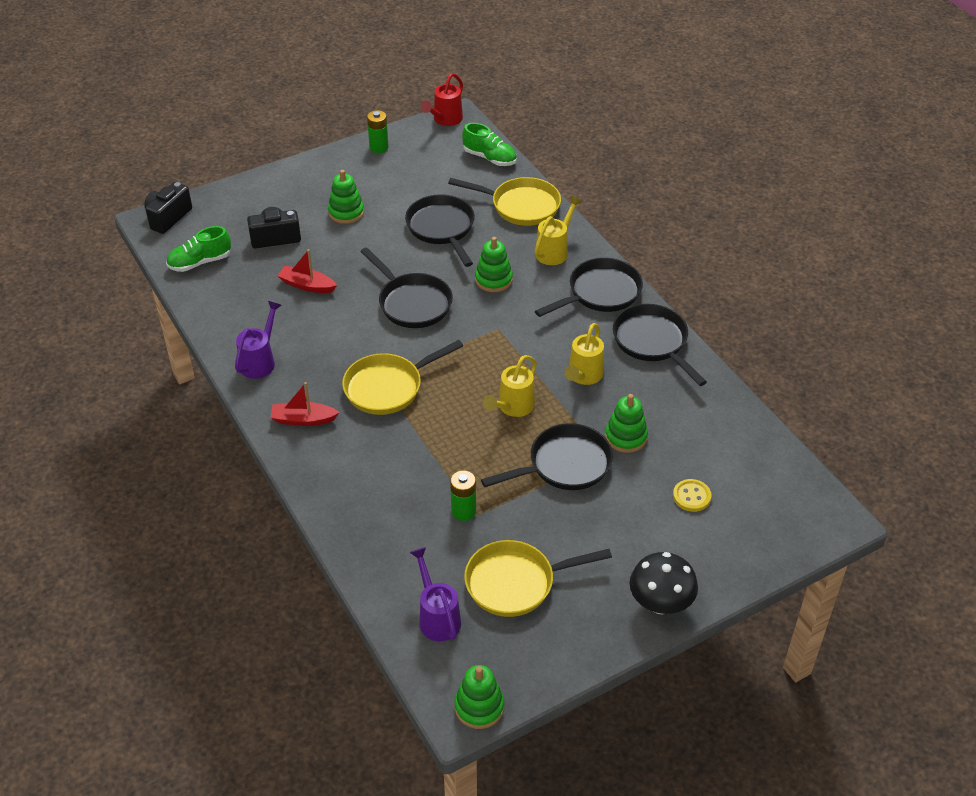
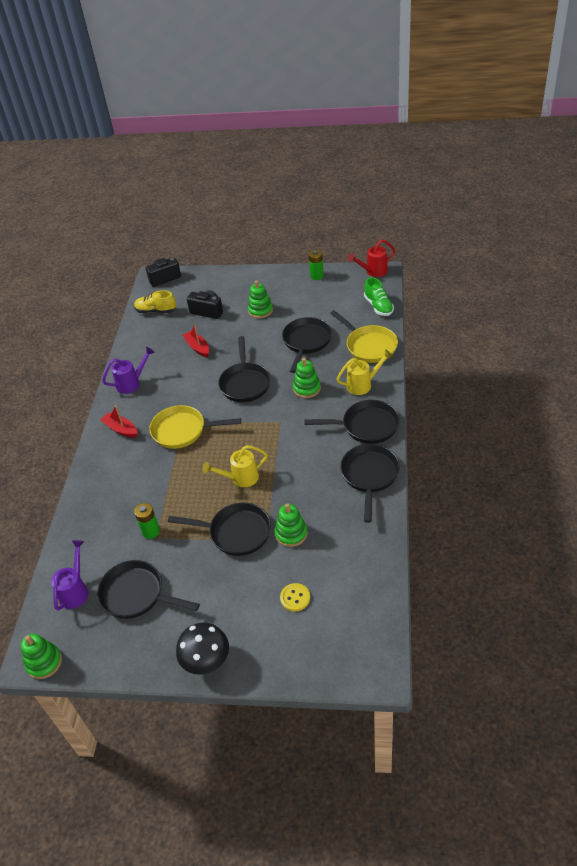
camera: 40 degrees right, 0 degrees up
(200, 262) = (156, 311): green shoe -> yellow shoe
(515, 582) = (136, 594): yellow pan -> black pan
(583, 376) = (303, 478): yellow watering can -> none

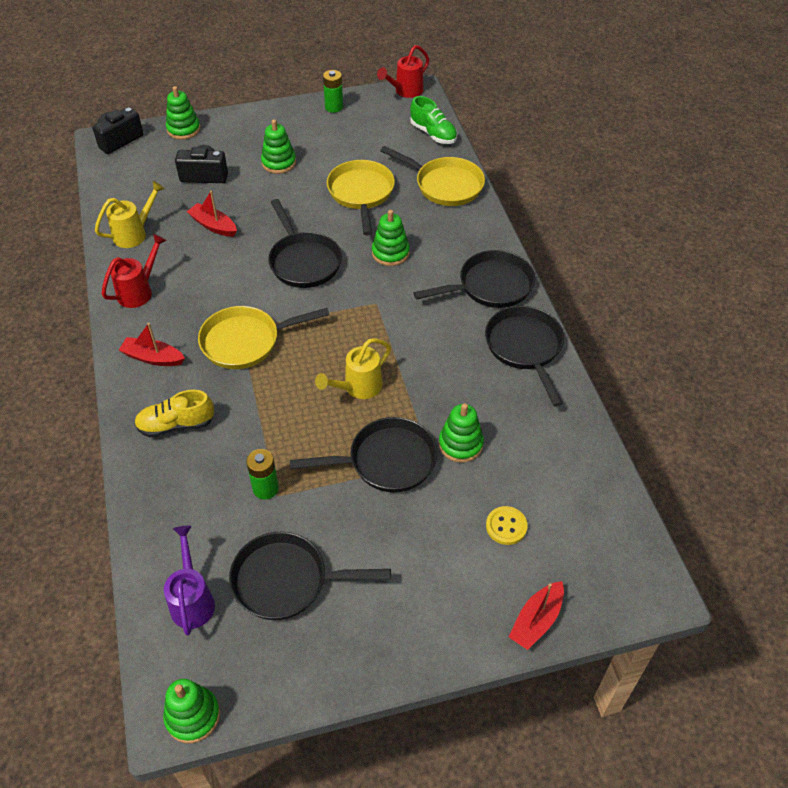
camera: 25 degrees left, 5 degrees up
(131, 383) = (139, 291): purple watering can -> red watering can
(156, 311) = (128, 186): yellow shoe -> yellow shoe (176, 425)
(206, 661) = (429, 643): black mushroom -> none
(208, 277) = (183, 129): none -> green stacking toy
(284, 667) = (536, 620): none -> red boat
(306, 342) = (361, 194): black pan -> yellow pan
(363, 384) = (461, 235): yellow watering can -> yellow watering can (134, 234)

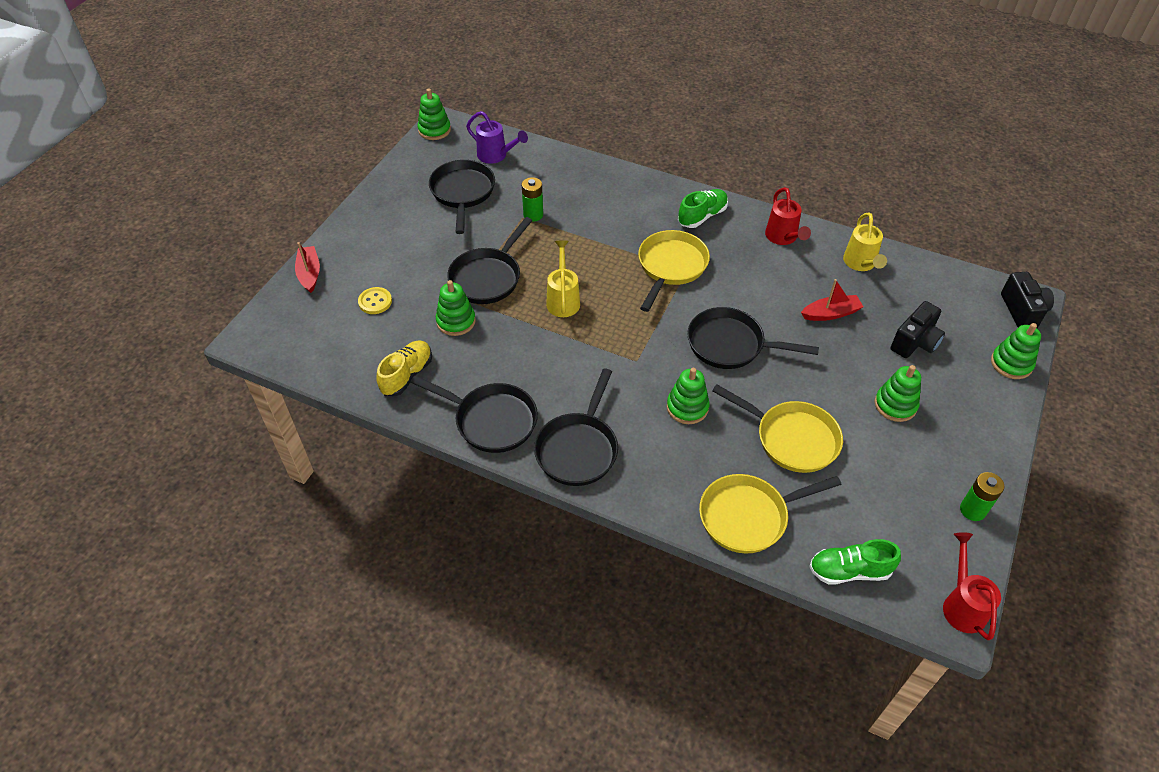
camera: 130 degrees right, 0 degrees up
(153, 358) = (702, 216): red boat -> green shoe
(176, 425) = (628, 201): yellow shoe -> yellow shoe (407, 375)
(286, 581) = (463, 193): black pan -> black pan turned 45 degrees counterclockwise

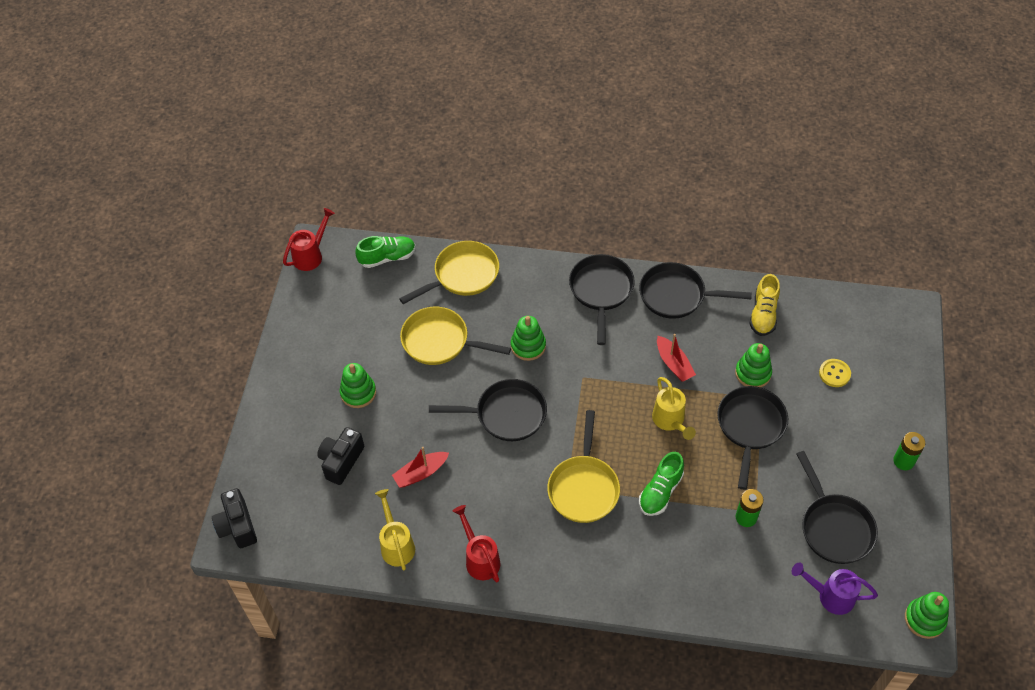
camera: 165 degrees right, 5 degrees up
(309, 274) = (913, 386): red boat -> red boat (674, 364)
(702, 216) = (571, 566): green shoe -> green shoe (660, 491)
(962, 605) = (311, 255): red watering can -> red watering can turned 120 degrees counterclockwise
(972, 510) = (299, 321): green battery -> green battery (903, 461)
(1011, 363) = (255, 461): green stacking toy -> none

